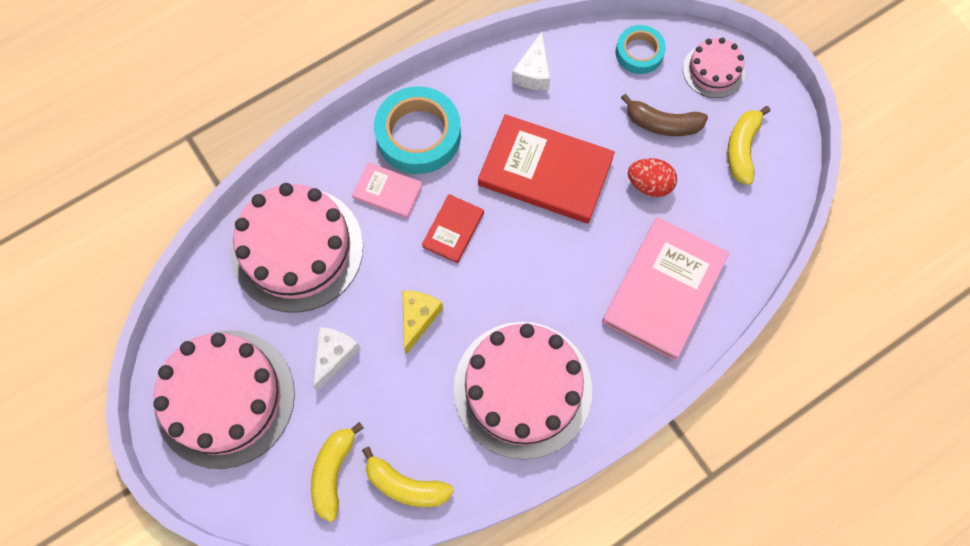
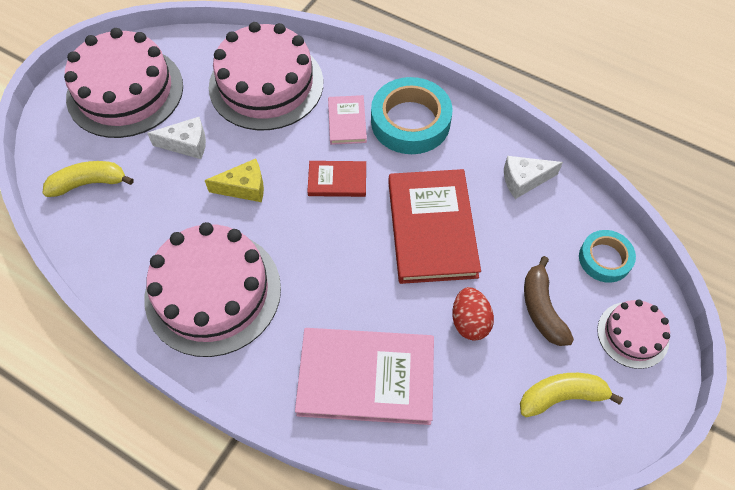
camera: 65 degrees right, 10 degrees down
(406, 485) = (94, 238): yellow banana -> none

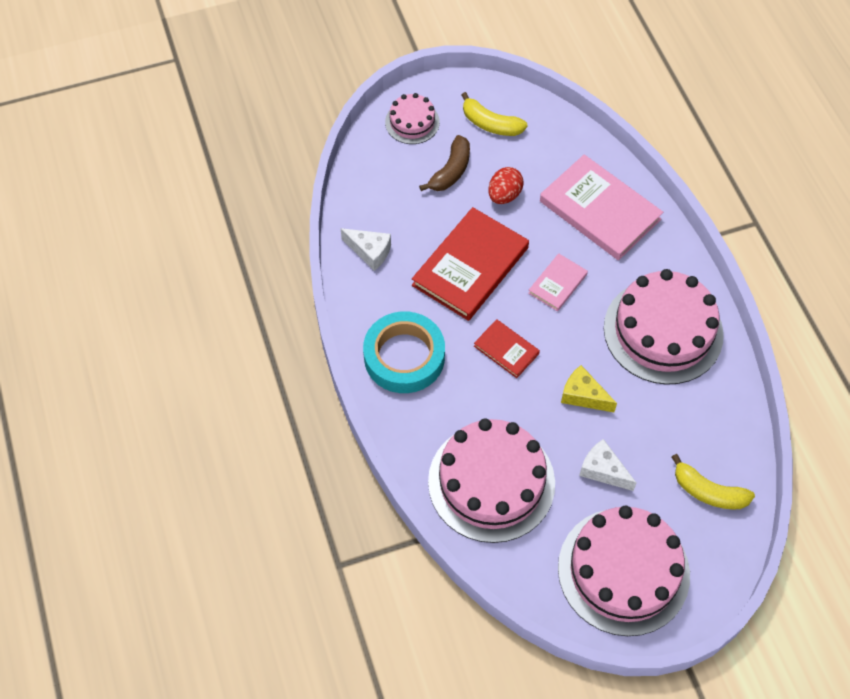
camera: 140 degrees left, 0 degrees up
(347, 121) = (454, 394): pink book -> pink book (557, 284)
(604, 259) = (377, 169): turquoise tape -> none

